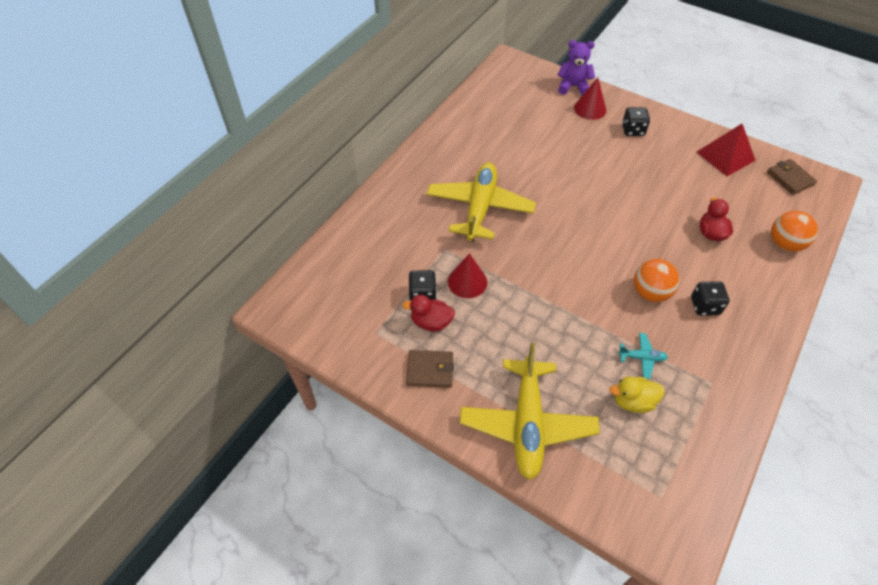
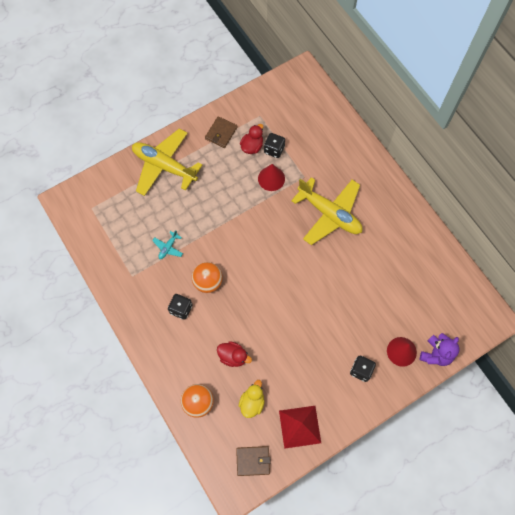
camera: 115 degrees right, 15 degrees up
(632, 401) = (146, 226): yellow duck -> yellow duck (252, 402)

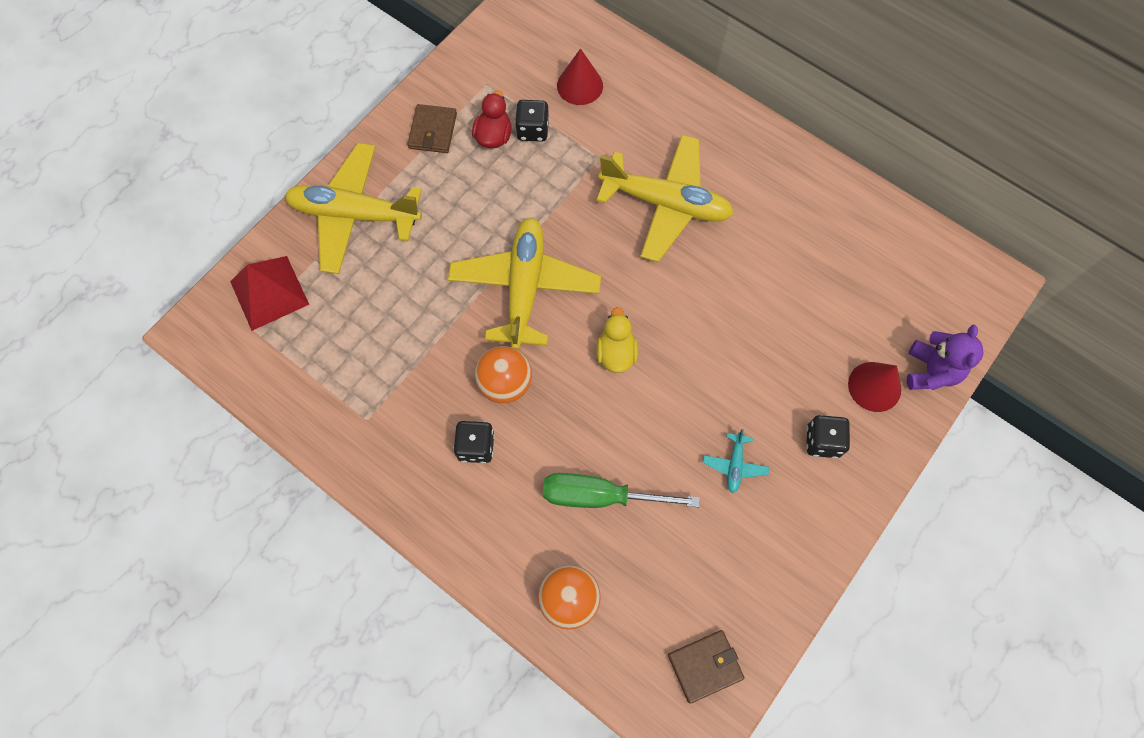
camera: 20 degrees left, 0 degrees up
(168, 247) = (413, 349): turquoise plane -> turquoise plane (734, 465)
(233, 356) = (599, 496): red duck -> green screwdriver
(237, 234) = (525, 287): none -> yellow plane
(252, 402) = (662, 563): yellow duck -> yellow duck (616, 353)
(271, 178) = (546, 177): red cone -> red cone (580, 85)
(300, 426) = (760, 575): red pyramid -> red pyramid (269, 292)

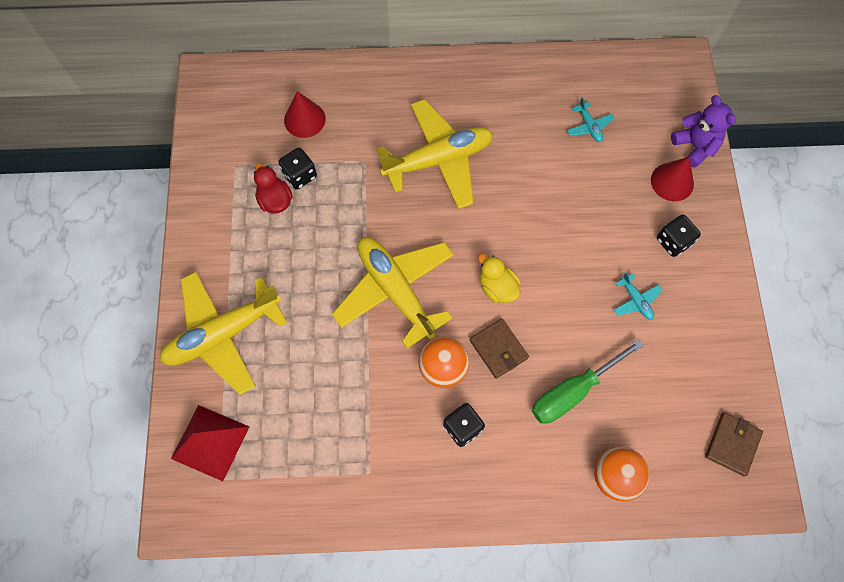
camera: 40 degrees left, 0 degrees up
(433, 131) = (226, 229): brown wallet -> brown wallet (498, 349)
(838, 276) = (589, 126): none -> turquoise plane

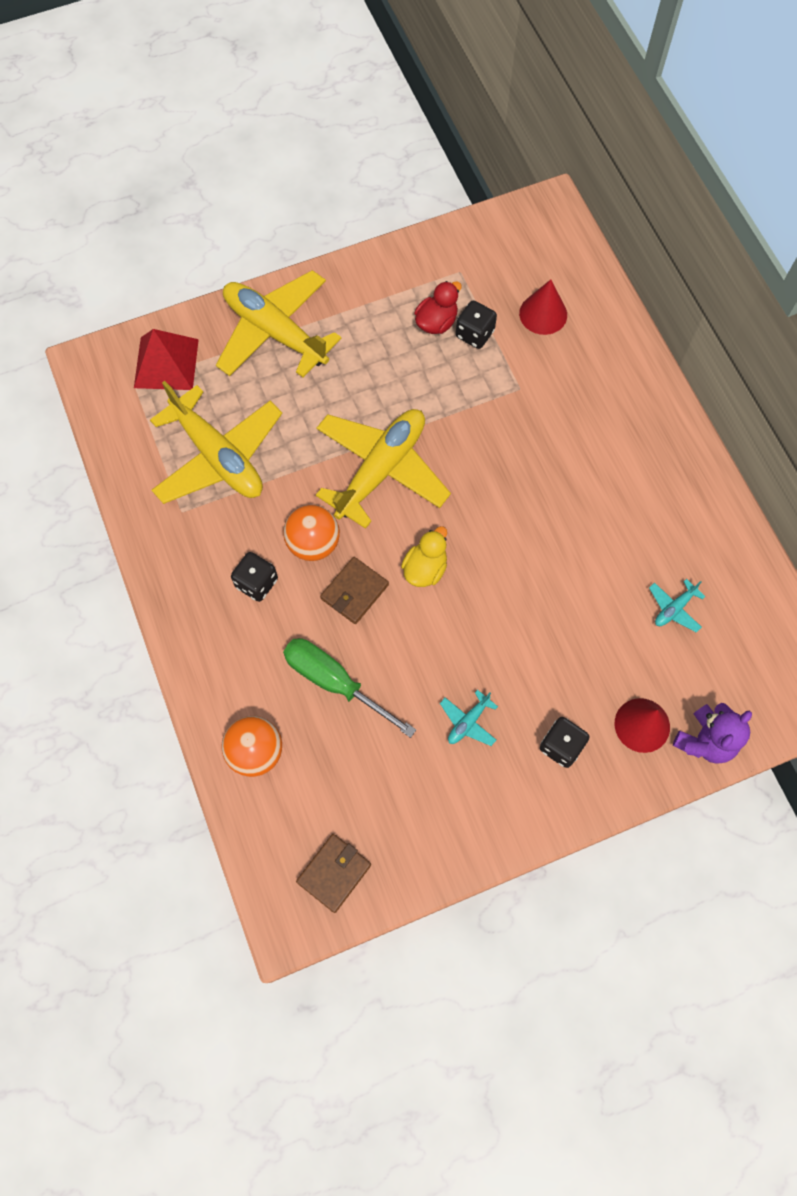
camera: 70 degrees right, 0 degrees up
(438, 160) = (554, 460): yellow plane -> yellow plane (218, 456)
(732, 444) = (334, 873): brown wallet -> brown wallet turned 60 degrees counterclockwise

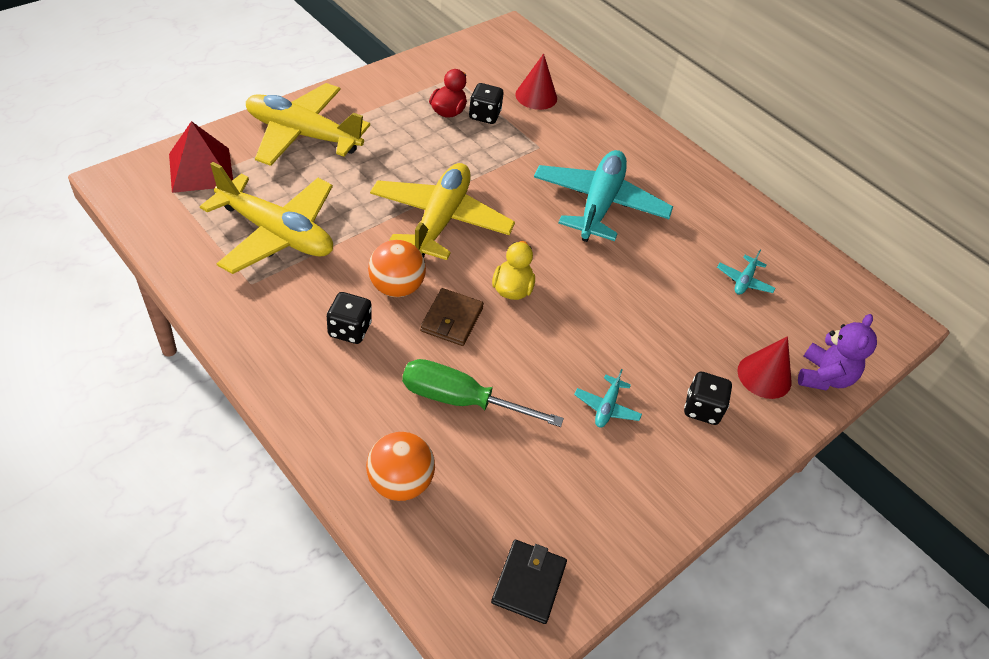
camera: 25 degrees left, 20 degrees down
(334, 873) = (529, 583): brown wallet -> black wallet
(556, 479) = (599, 204): none -> turquoise plane

